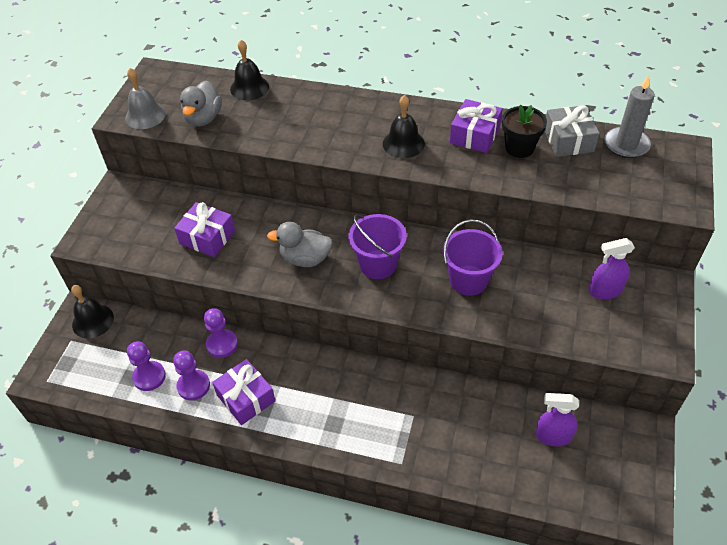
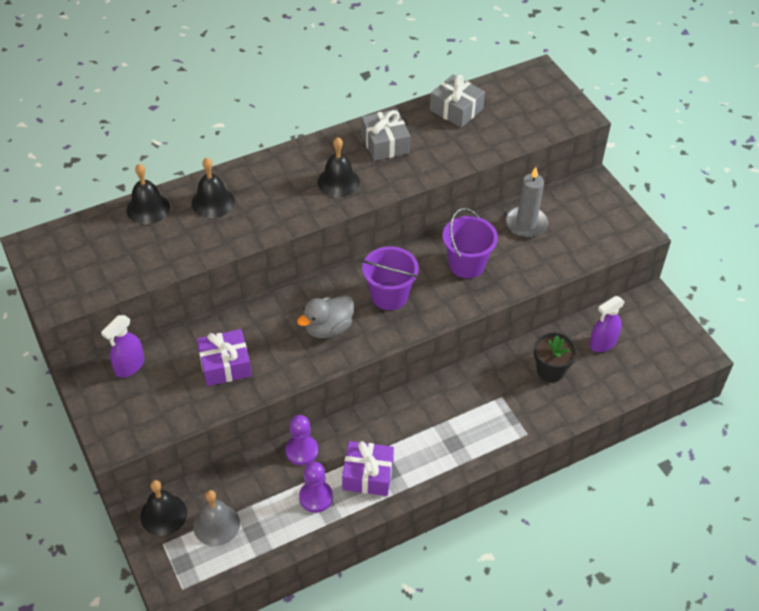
camera: 45 degrees left, 0 degrees up
(145, 115) = (79, 289): grey bell -> grey bell (216, 524)
(149, 377) = (270, 518): purple pawn -> none
(203, 118) = (140, 259): grey duck -> none
(296, 107) = (213, 202): none -> black bell
(475, 135) = (385, 143): purple gift -> grey gift
(519, 148) = (428, 135): black flower pot -> black flower pot (550, 370)
(605, 291) = (562, 213): purple spray bottle -> purple spray bottle (129, 366)
(626, 144) = (498, 91): grey candle -> grey candle (526, 224)

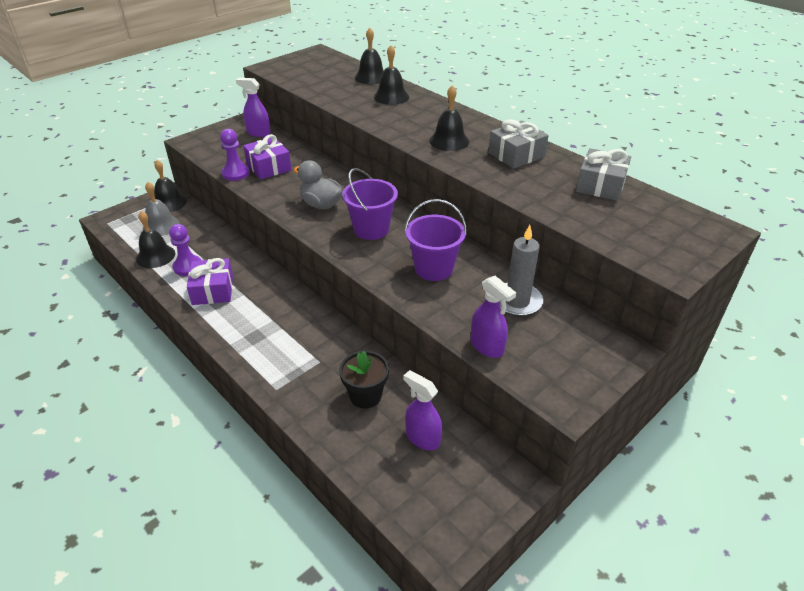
camera: 75 degrees right, 10 degrees down
(282, 530) = (155, 256): none -> black bell
(301, 451) = (232, 251): purple pawn -> purple pawn (235, 173)
(573, 258) = (487, 346): none -> purple spray bottle

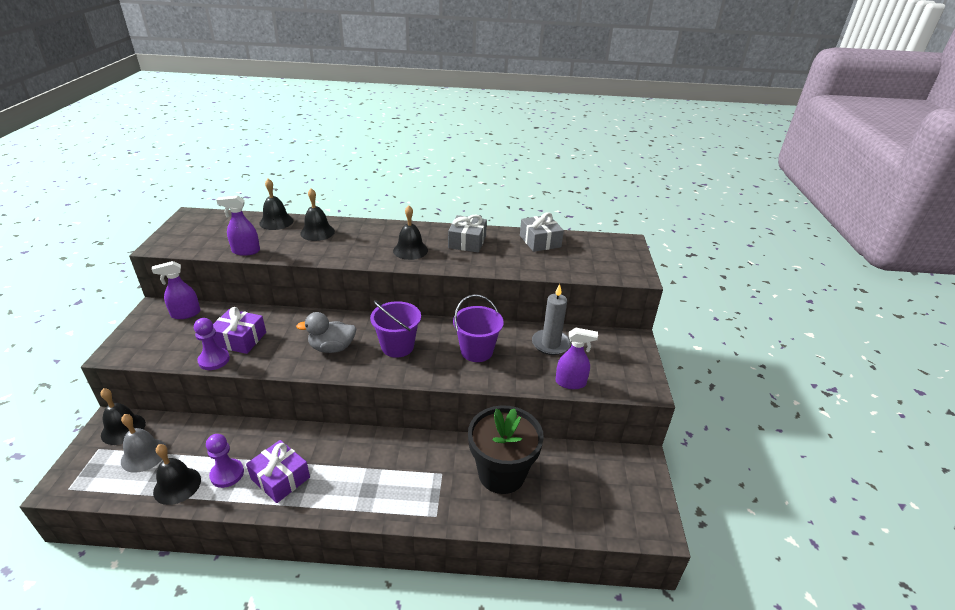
camera: 45 degrees left, 5 degrees down
(365, 396) = (501, 473): black flower pot -> black flower pot, size x1.71
(422, 438) = (567, 474): purple spray bottle -> purple spray bottle (246, 251)

